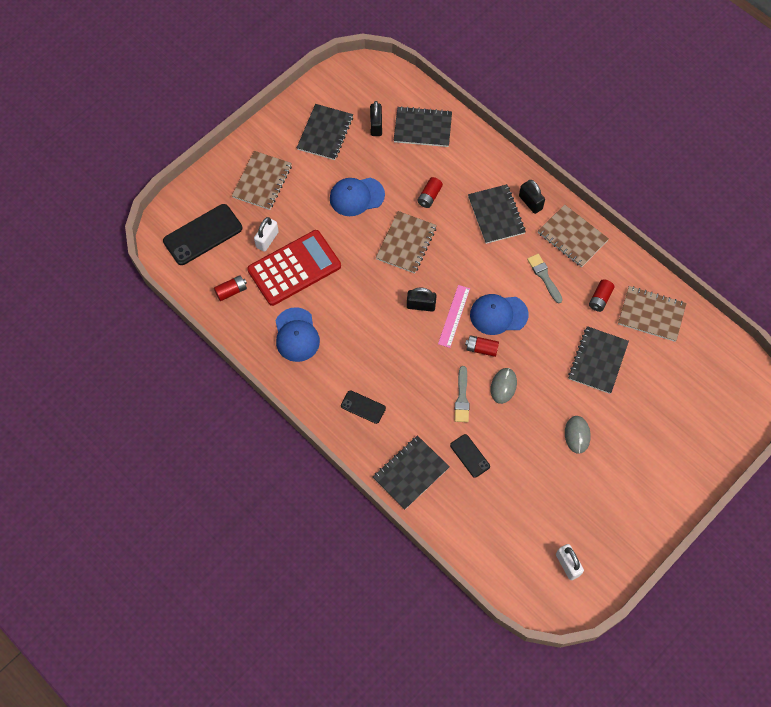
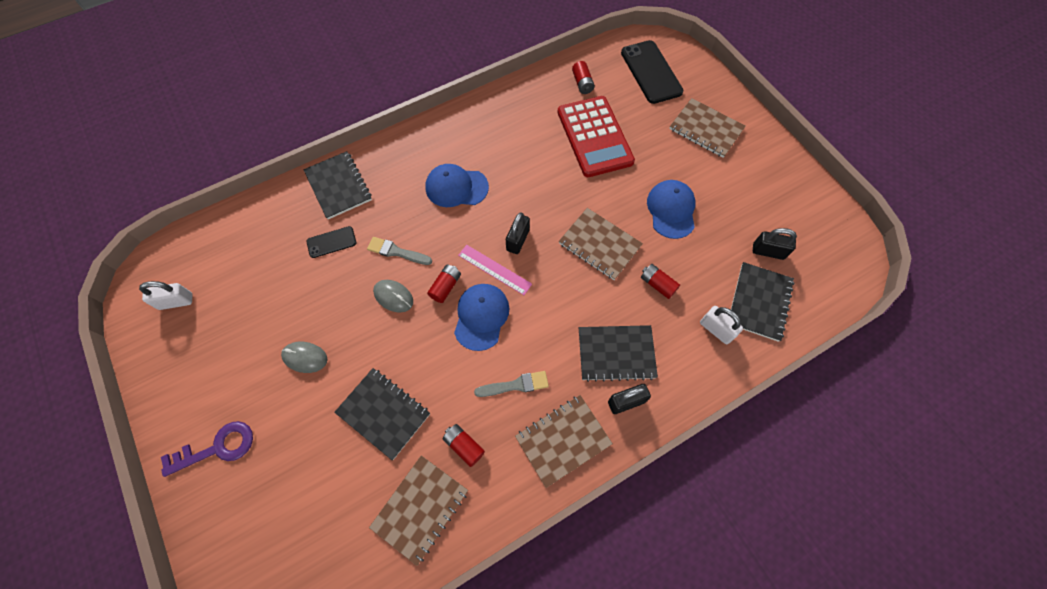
camera: 105 degrees right, 0 degrees up
(267, 240) = (633, 121): white padlock -> white padlock (716, 329)
(296, 335) = (519, 124): blue cap -> blue cap (456, 187)
(325, 133) = (762, 198): black notebook -> none
(363, 407) = (422, 162): black phone -> none
(666, 470) = (217, 448): none -> purple key

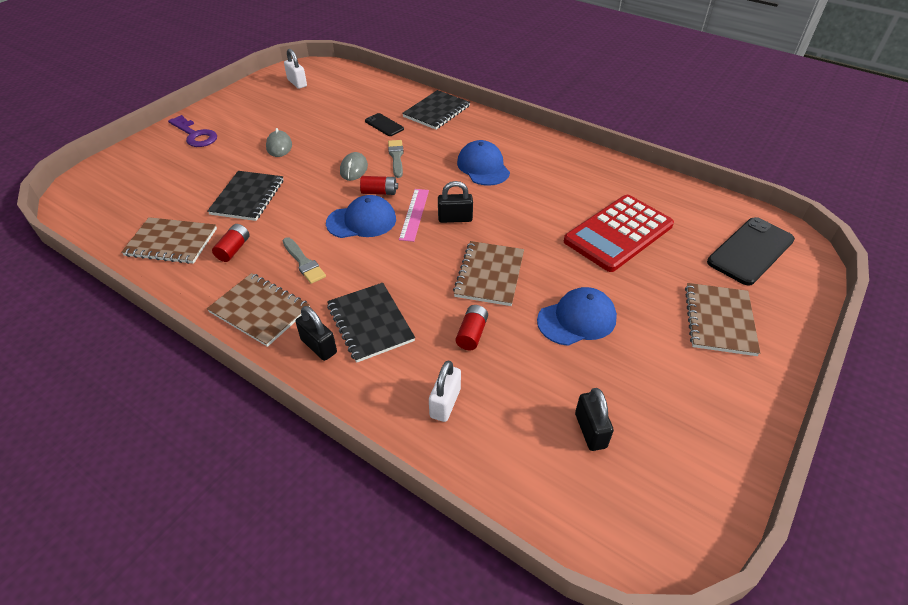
camera: 65 degrees right, 20 degrees down
(582, 83) = (677, 205): red battery -> none
(759, 302) = (509, 439): black notebook -> none

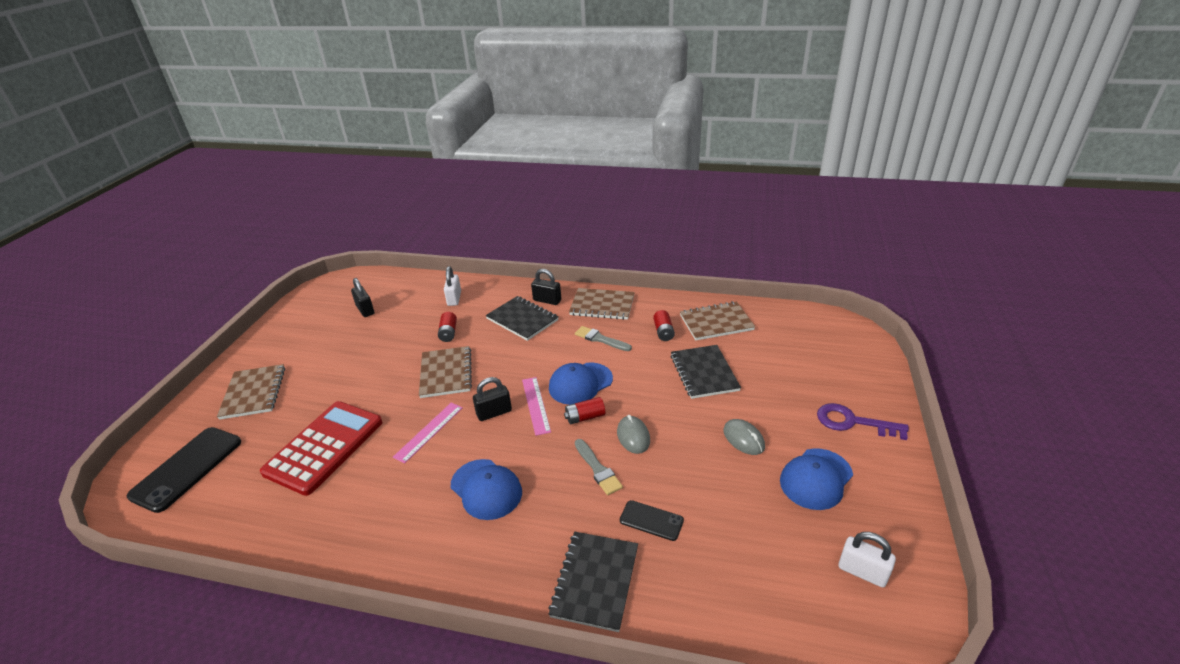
camera: 160 degrees right, 10 degrees down
(519, 219) = (429, 431): none -> pink ruler
(577, 319) = (371, 362): blue cap -> blue cap (816, 479)

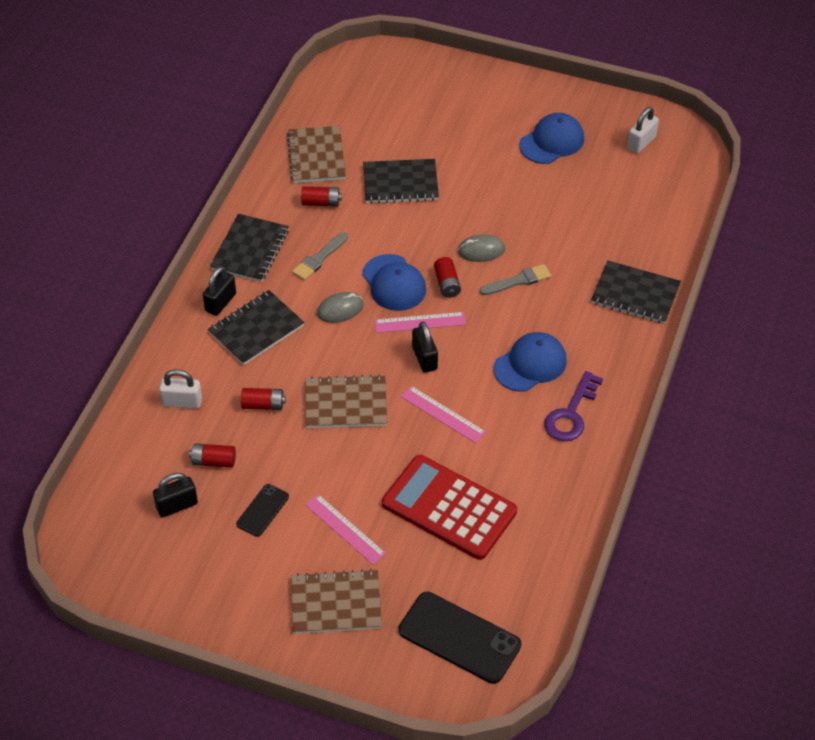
camera: 85 degrees left, 15 degrees up
(321, 389) = (345, 529): none -> pink ruler
(400, 319) = (213, 461): none -> red battery
(602, 305) = (250, 250): brown notebook -> black notebook
(651, 520) = (581, 252): black phone -> black phone (263, 510)
(743, 439) = (498, 175): grey mouse -> grey mouse (340, 309)
(816, 479) = (552, 141): blue cap -> blue cap turned 90 degrees counterclockwise
(853, 422) = (491, 100): purple key -> purple key (571, 413)

